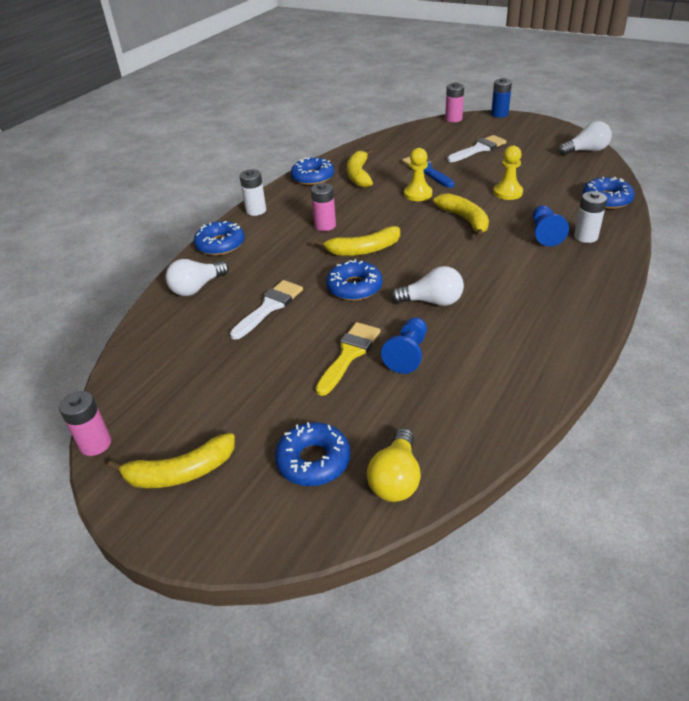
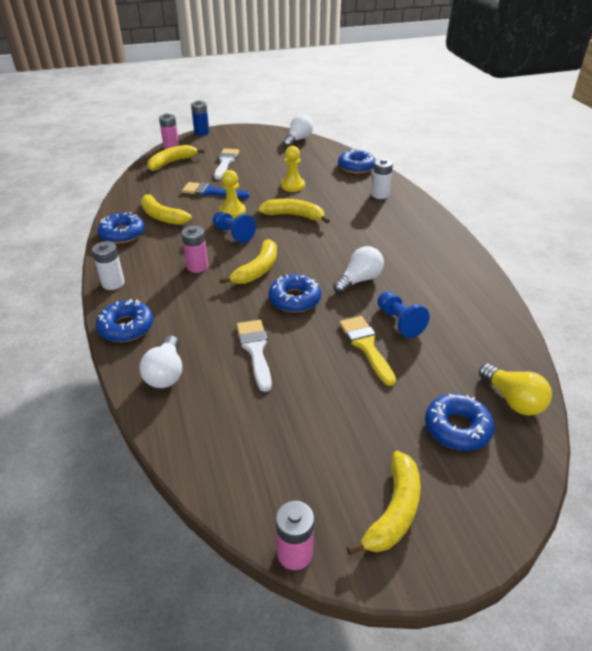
camera: 50 degrees left, 0 degrees up
(432, 133) = (172, 162): none -> yellow banana
(545, 234) = (355, 203): blue pawn -> blue pawn (233, 234)

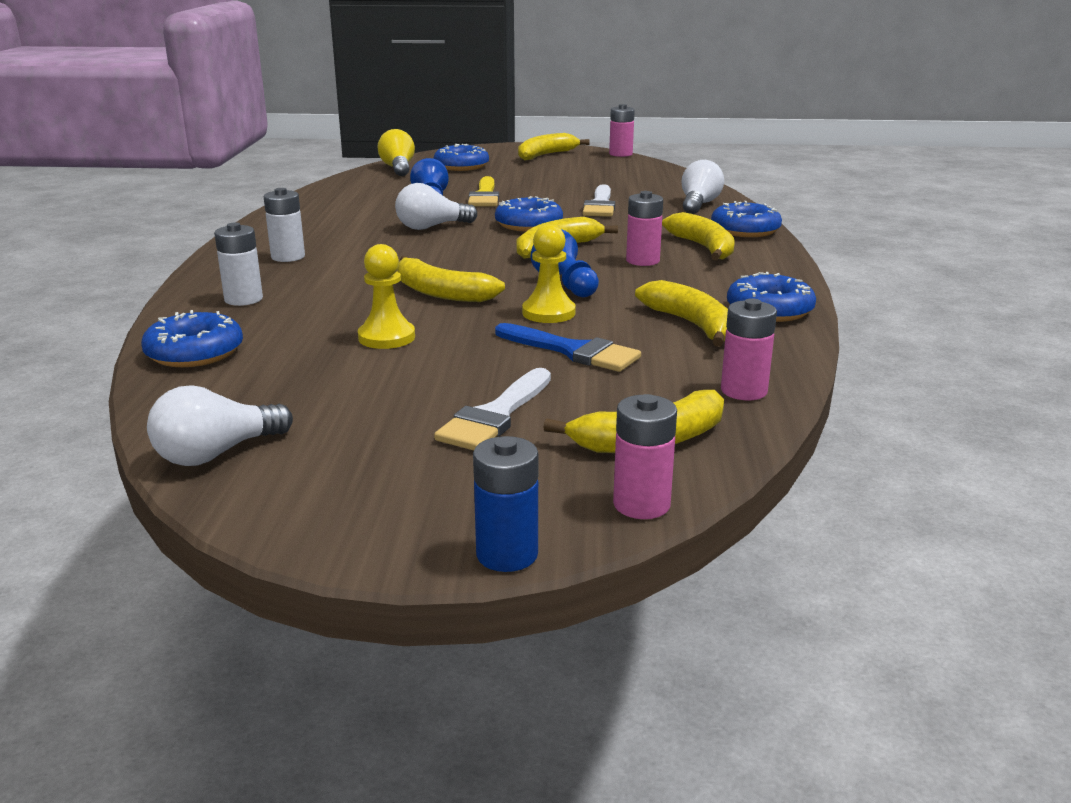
camera: 160 degrees left, 15 degrees down
(113, 283) = (771, 261): white battery -> white battery (288, 257)
(140, 185) = (744, 391): none -> pink battery
(158, 291) = (704, 248): none -> yellow banana

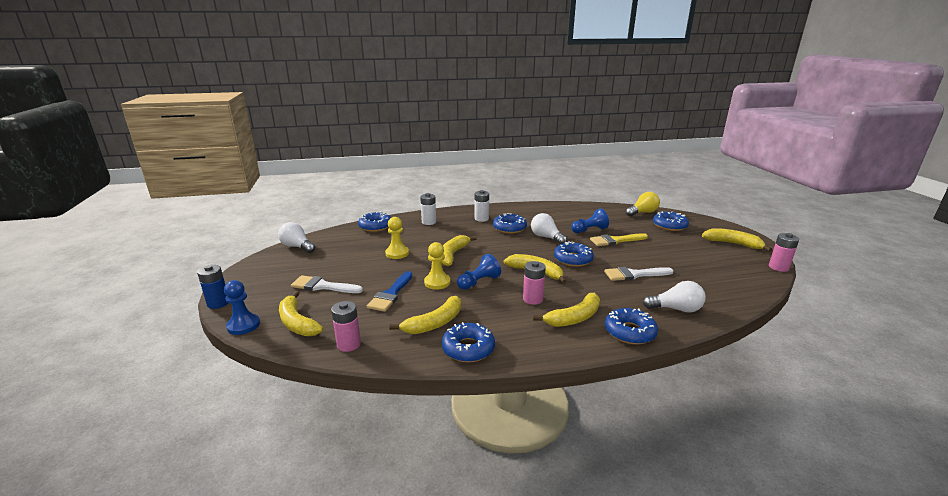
camera: 75 degrees right, 0 degrees up
(362, 243) = (509, 228): none -> blue donut
(641, 504) = (243, 325): pink battery -> blue pawn

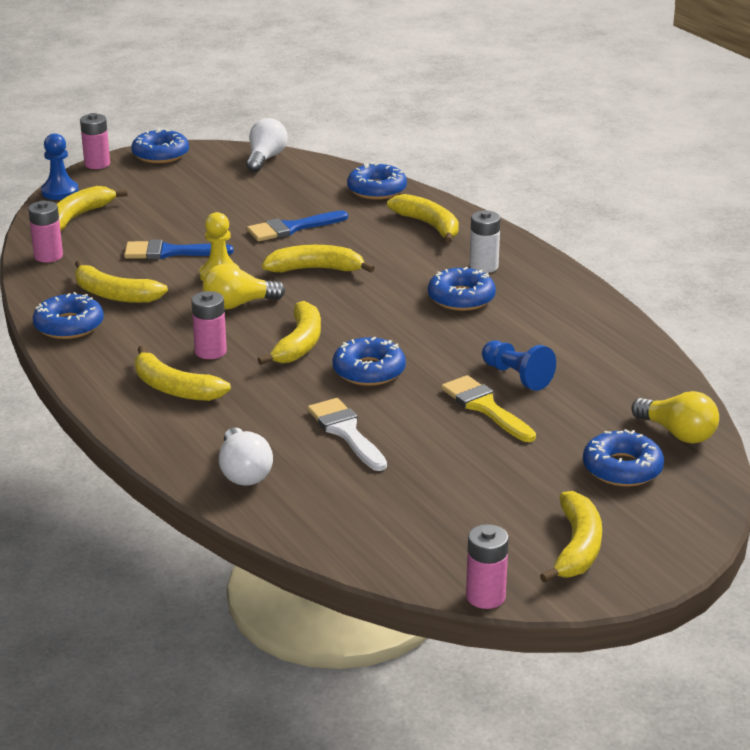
camera: 70 degrees right, 5 degrees up
(218, 303) = (97, 164): blue battery -> pink battery
(323, 286) = (166, 206): white brush -> none
(397, 253) = (292, 228): yellow pawn -> blue brush
(429, 222) = (429, 225): white battery -> yellow banana
(478, 282) = (238, 304): blue pawn -> yellow light bulb
(546, 237) = (446, 337): white light bulb -> none
(629, 332) = (156, 433): blue donut -> blue donut (160, 154)

